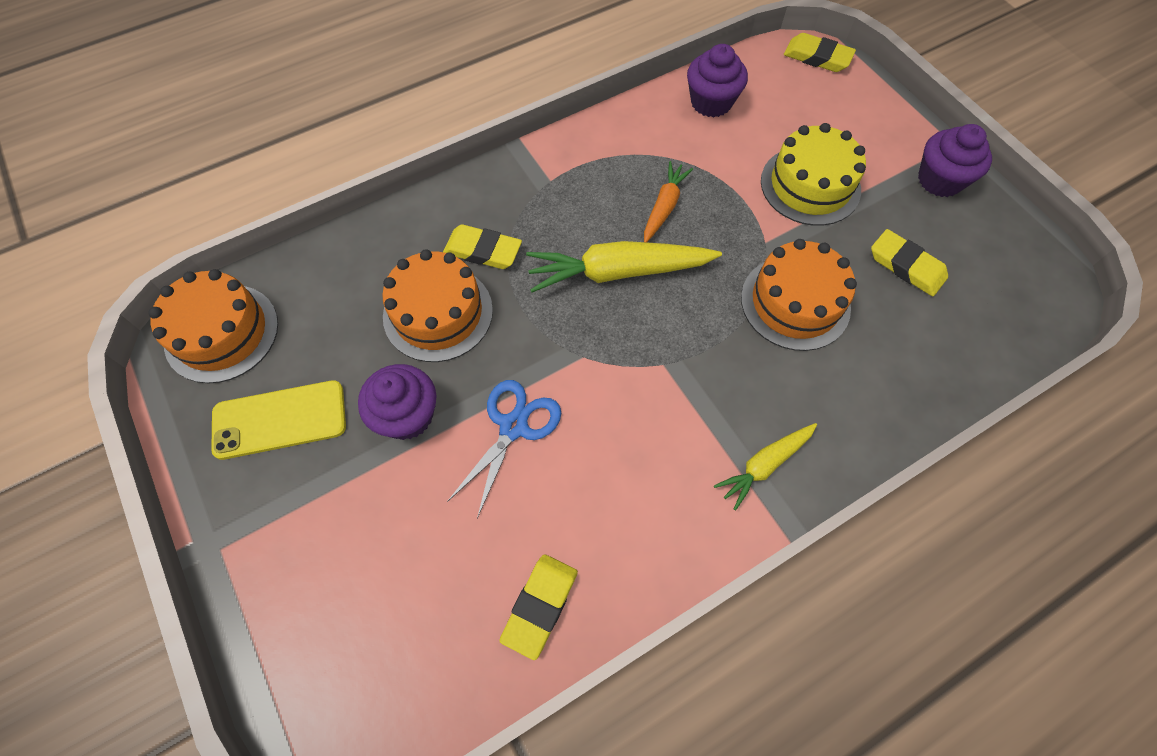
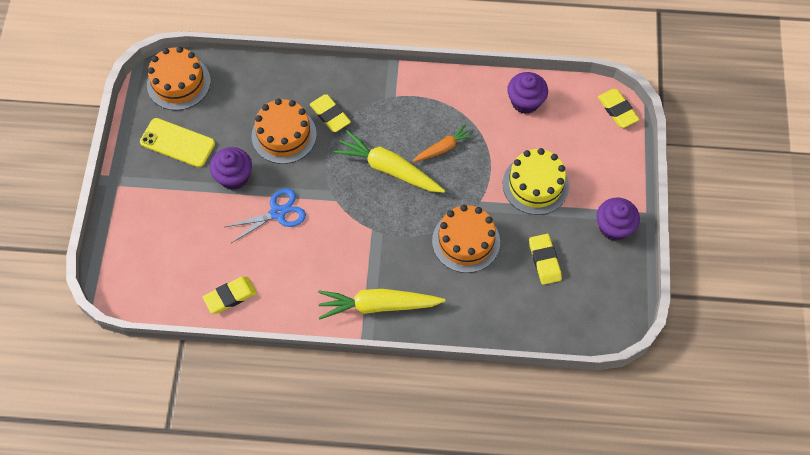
camera: 35 degrees right, 0 degrees up
(765, 465) = (378, 306): yellow carrot -> yellow carrot, size x1.73

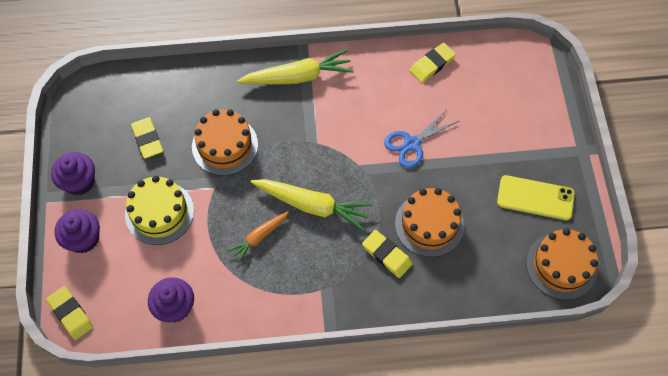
camera: 170 degrees right, 0 degrees up
(234, 177) = (466, 172): purple cupcake -> purple cupcake (83, 239)

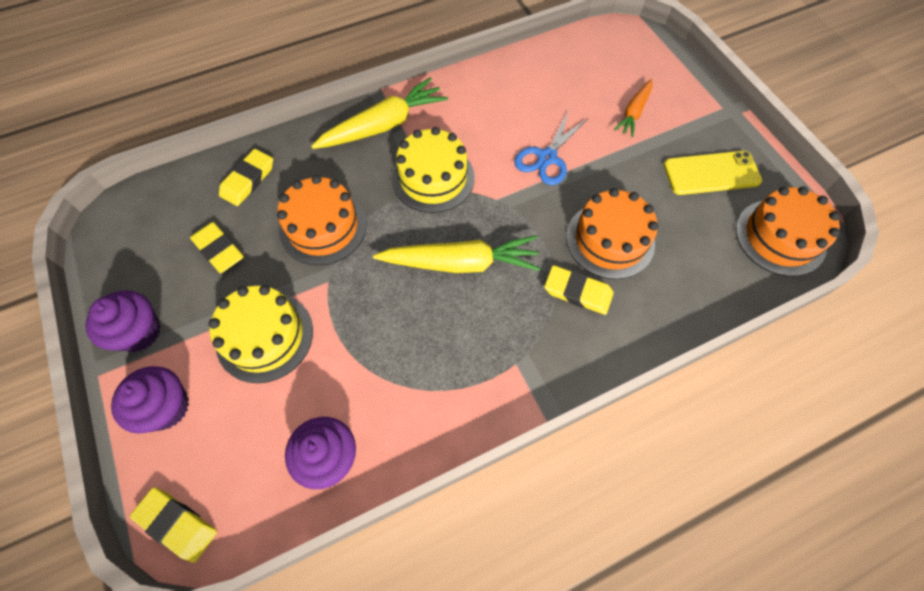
camera: 20 degrees left, 0 degrees up
(259, 237) = (410, 323): orange carrot -> orange carrot (634, 112)
(318, 132) = (433, 178): none -> yellow cake
(432, 64) = (530, 71): yellow eraser -> yellow eraser (248, 180)

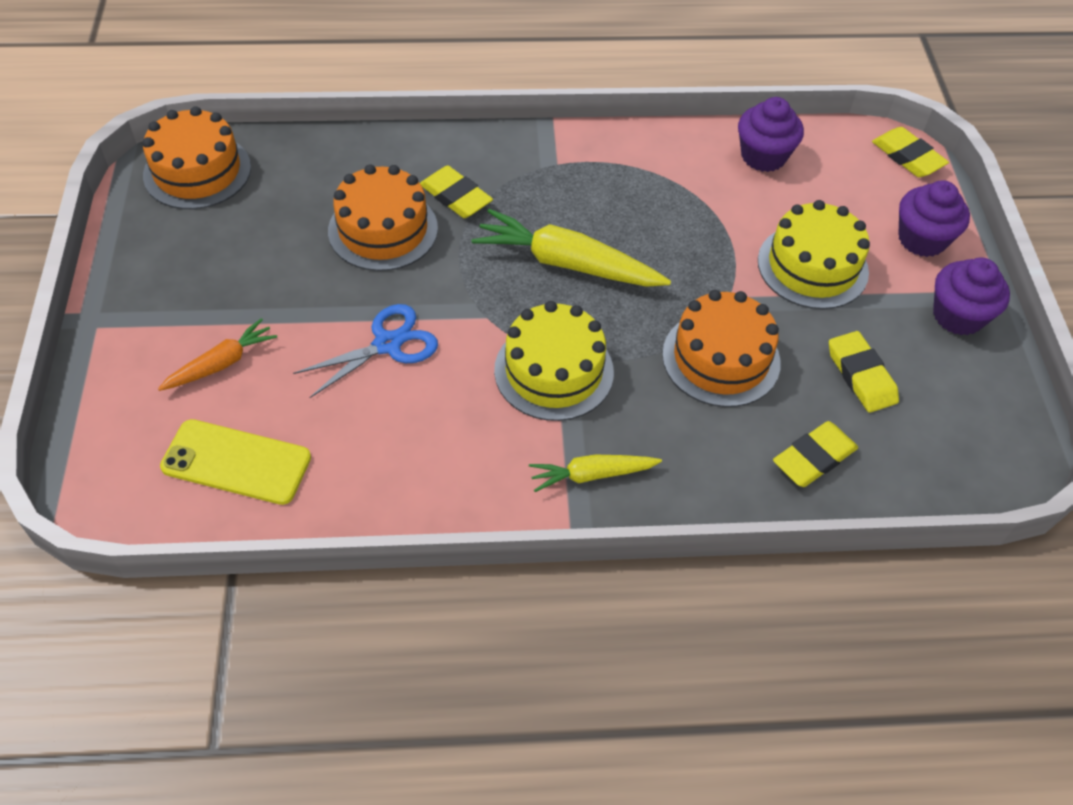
camera: 160 degrees left, 10 degrees down
(383, 125) = (592, 475): yellow carrot -> yellow carrot, size x0.58
(711, 173) = (201, 255): yellow phone -> yellow phone (236, 462)

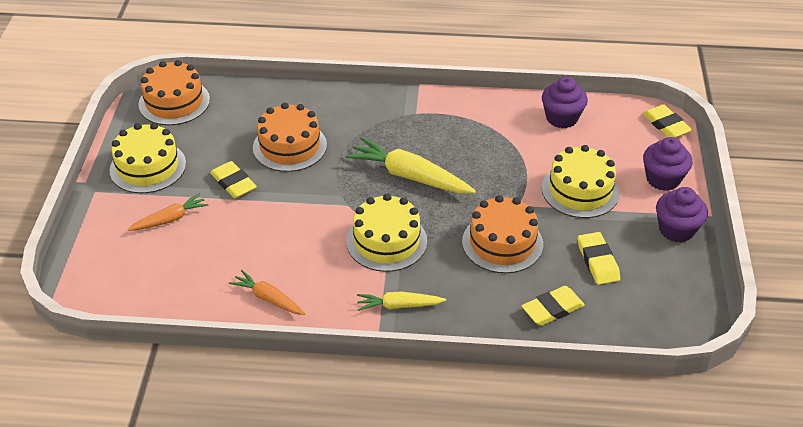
camera: 10 degrees right, 10 degrees down
(173, 280) = (148, 167): none -> yellow cake
(236, 462) = (169, 278): yellow phone -> none
(387, 344) = (279, 216): blue scissors -> none
(394, 482) = (268, 298): none -> orange carrot
(455, 196) = (342, 129): yellow eraser -> yellow eraser (233, 183)

